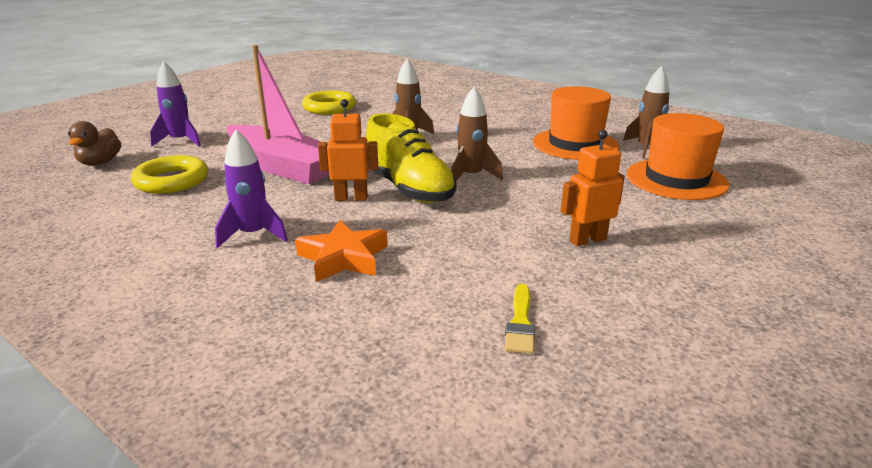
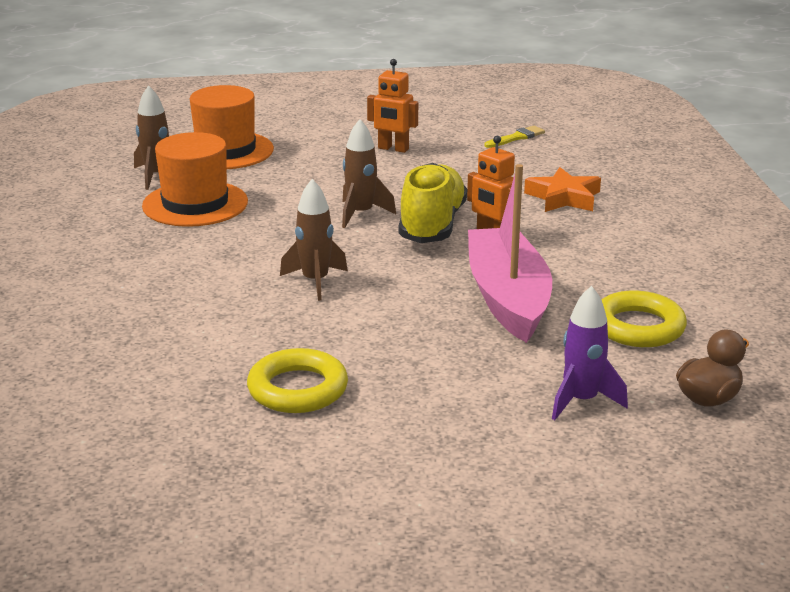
camera: 135 degrees left, 0 degrees up
(253, 235) = (609, 237): purple rocket -> none

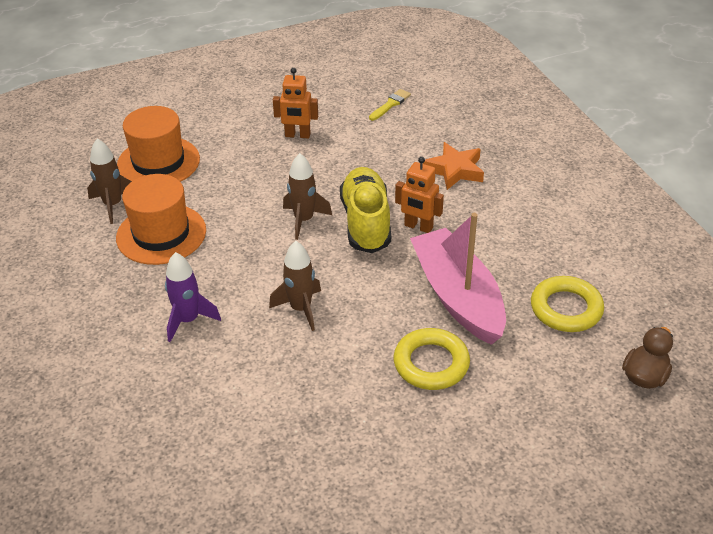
camera: 15 degrees left, 15 degrees up
(297, 389) = (339, 438): yellow ring -> yellow ring (431, 363)
(581, 401) = (556, 400): purple rocket -> purple rocket (188, 320)

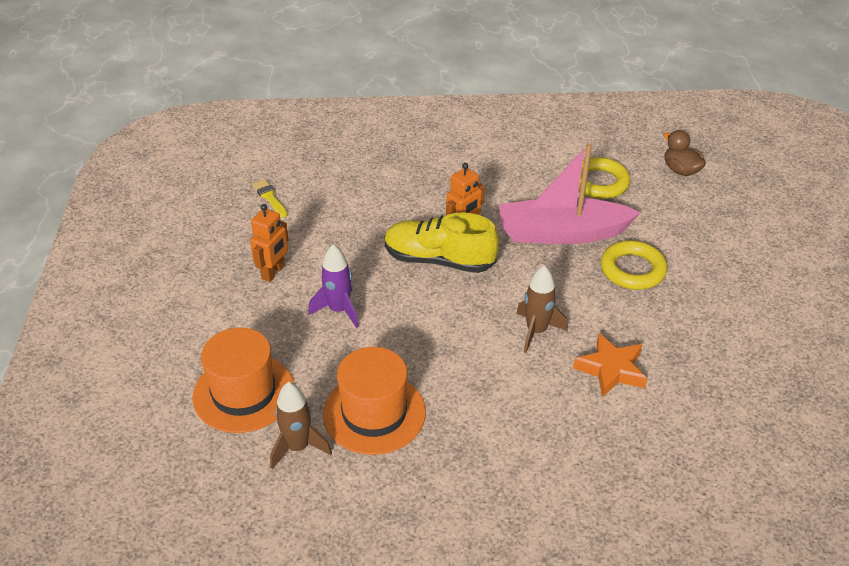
camera: 70 degrees left, 0 degrees up
(188, 320) = (518, 415): purple rocket -> purple rocket (339, 310)
(304, 220) = (413, 300): brown rocket -> none
(455, 170) = (398, 187): orange star -> orange star (611, 369)

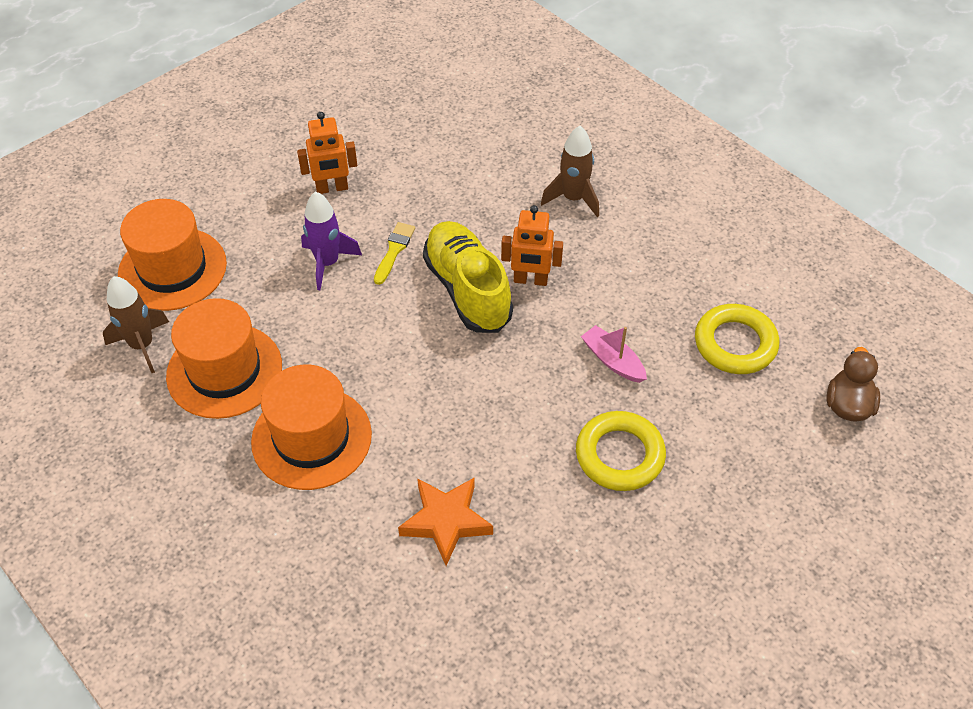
camera: 50 degrees right, 10 degrees up
(269, 197) = (426, 118): yellow brush -> yellow brush (394, 250)
(482, 398) = (311, 438): none -> orange hat
(536, 331) = (442, 427): brown rocket -> brown rocket (573, 198)
(561, 233) = (612, 360): pink boat -> pink boat, size x0.43

